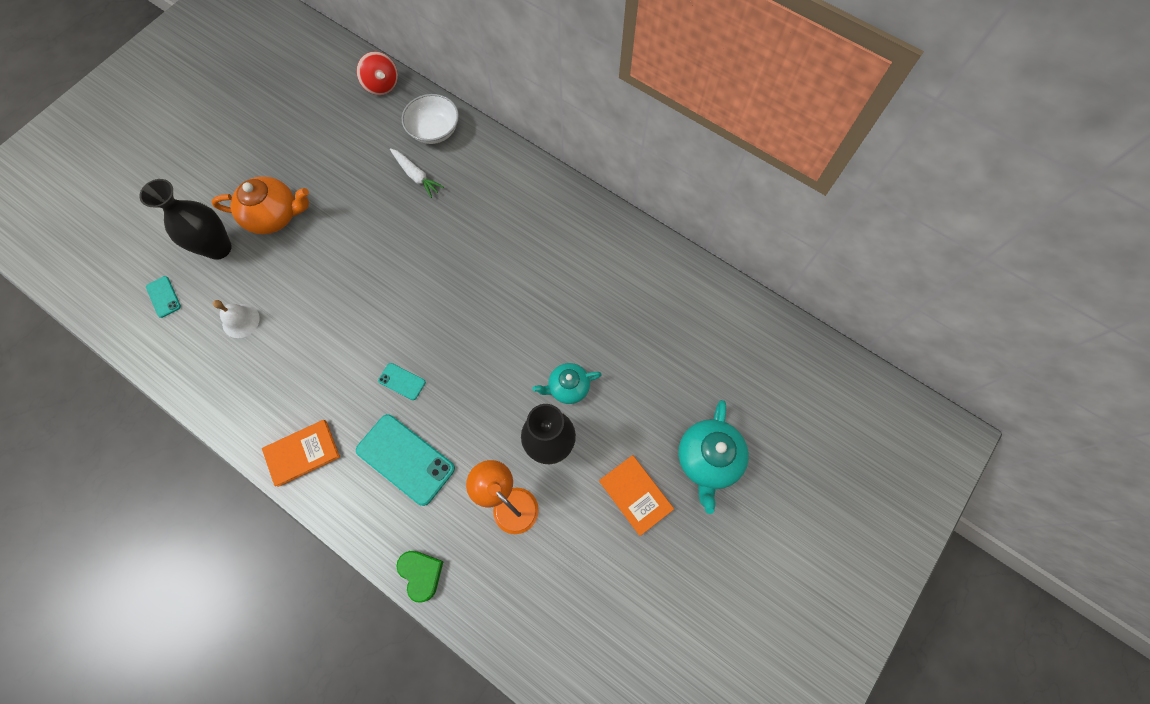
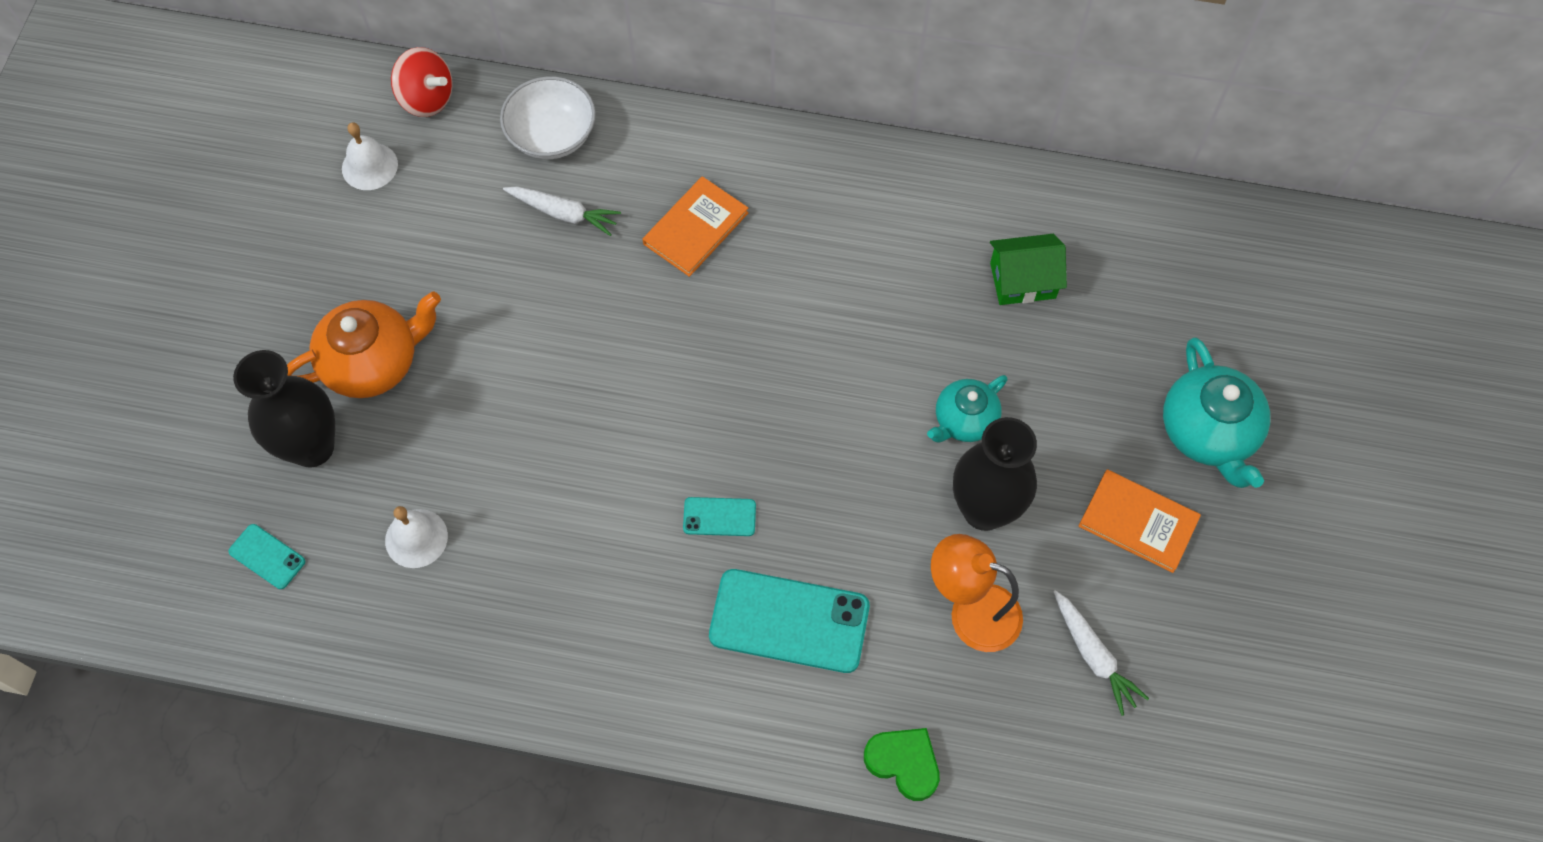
camera: 25 degrees left, 5 degrees down
(302, 453) = (631, 682): orange book -> orange book (696, 228)
(333, 110) = (369, 166): none -> white bell
(564, 563) = (1093, 655): none -> white carrot
(647, 320) = (1022, 280): none -> green house

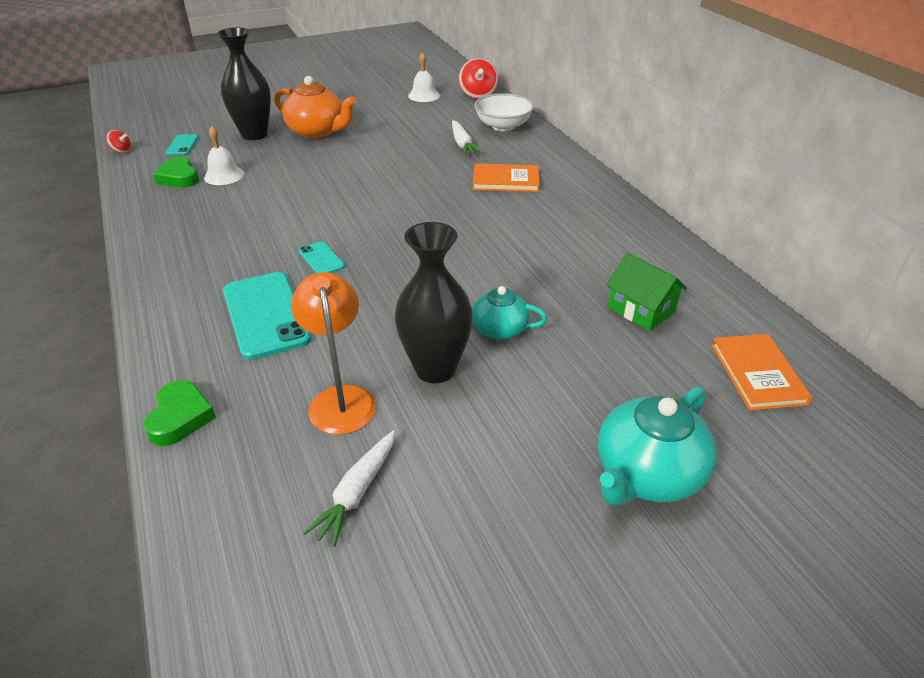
camera: 55 degrees right, 25 degrees down
(215, 646) = (121, 151): none -> red spinning top
(376, 596) = (179, 177): none -> green heart
(1138, 522) = (511, 465): orange book -> orange book (757, 374)

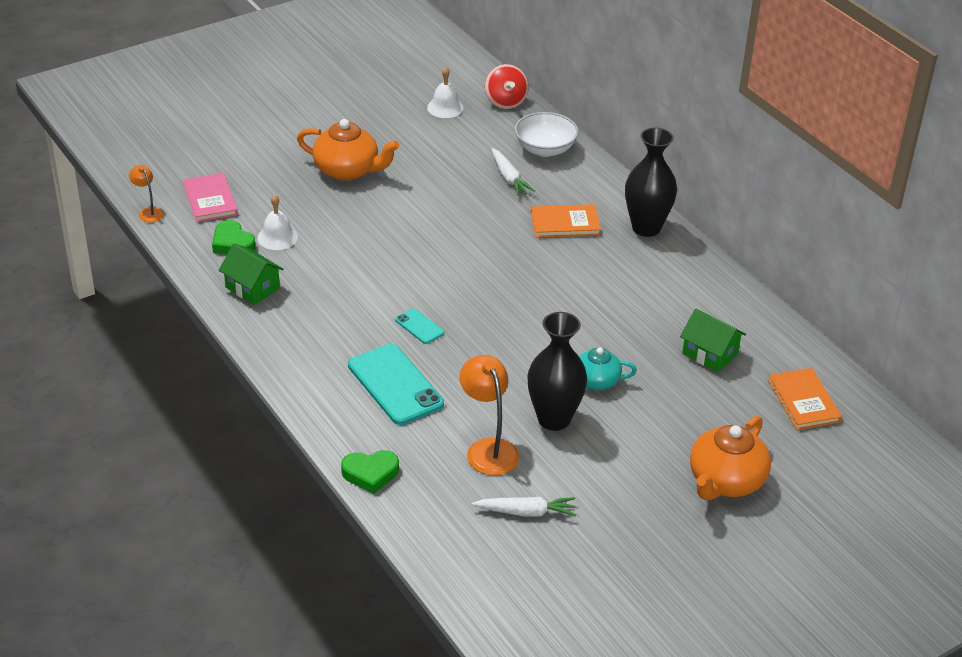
camera: 10 degrees left, 0 degrees up
(121, 151) = (148, 212): red spinning top -> orange lamp
(173, 214) = (252, 288): none -> green house
(180, 417) = (370, 473): green heart -> green heart turned 90 degrees clockwise
(182, 145) = (210, 200): turquoise phone -> pink book
(254, 134) = (281, 179): black vase -> black vase (646, 228)
(357, 492) = (526, 512): white carrot -> white carrot turned 105 degrees counterclockwise
(647, 474) = (725, 481): turquoise teapot -> orange teapot

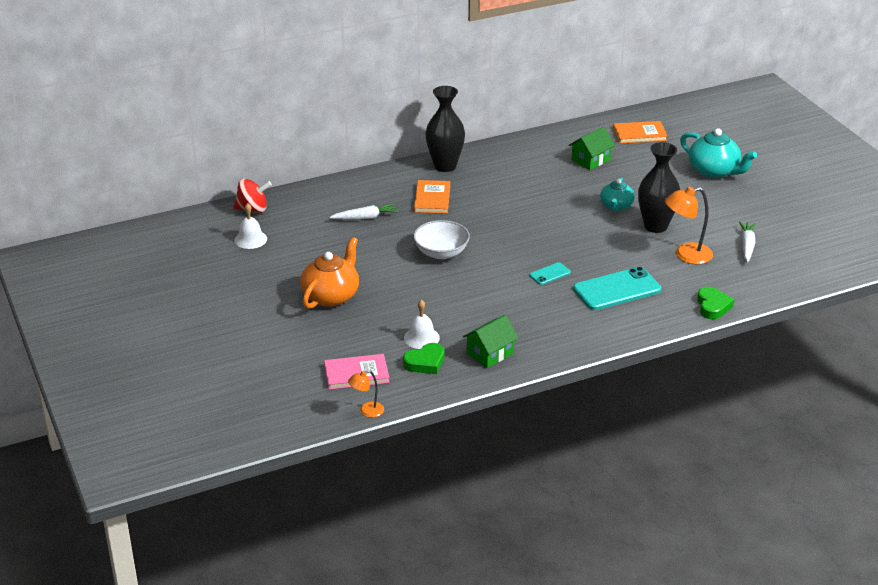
camera: 80 degrees left, 5 degrees down
(545, 149) = (329, 197): white bowl -> white bowl (441, 253)
(725, 481) = (714, 171): orange teapot -> turquoise teapot

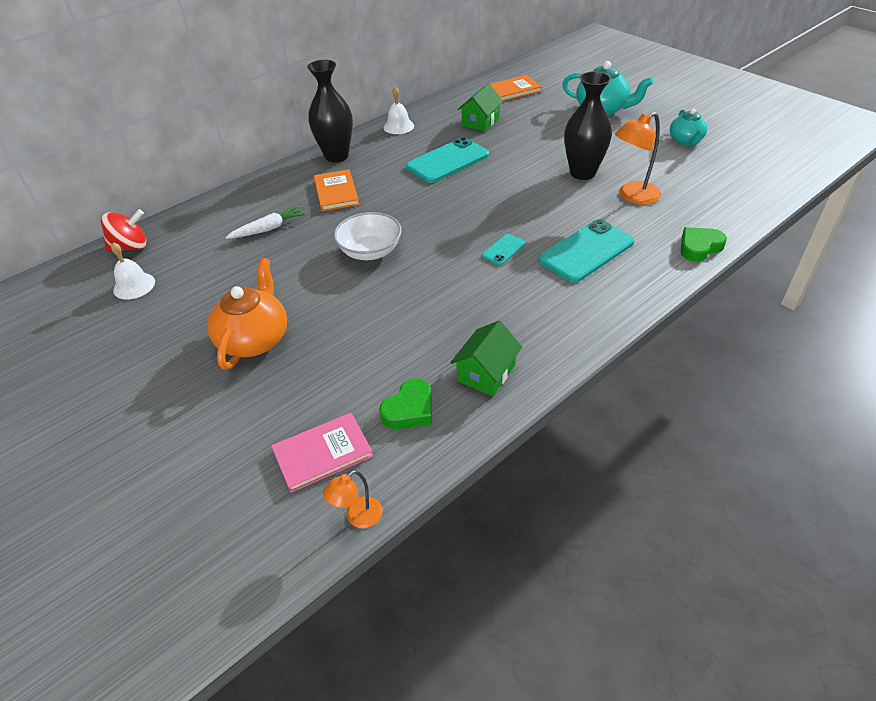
camera: 15 degrees left, 10 degrees up
(421, 338) = (390, 372): white bell -> white bell (398, 126)
(541, 191) = (447, 161): none -> turquoise phone
(616, 206) = (531, 161): turquoise teapot -> turquoise teapot (686, 140)
(712, 306) = (699, 247): green heart -> green heart turned 105 degrees counterclockwise
(747, 246) = (684, 174): white carrot -> none

